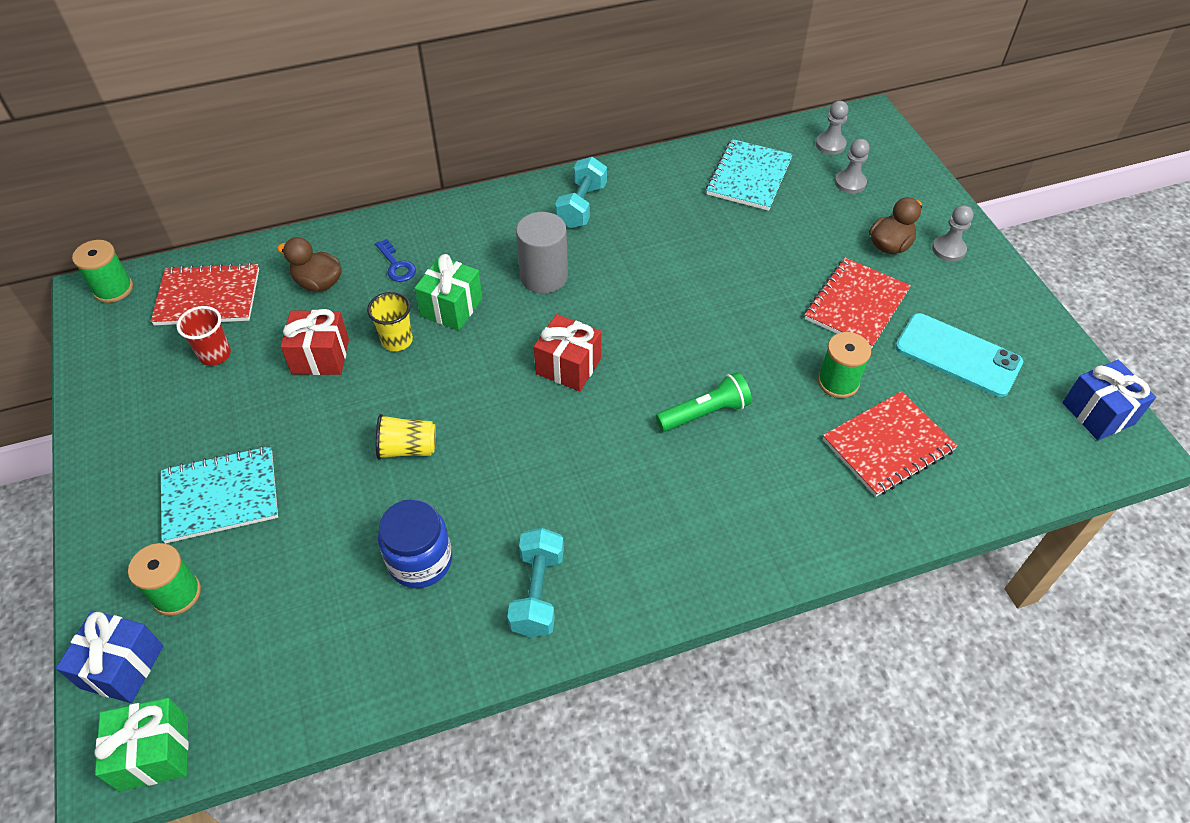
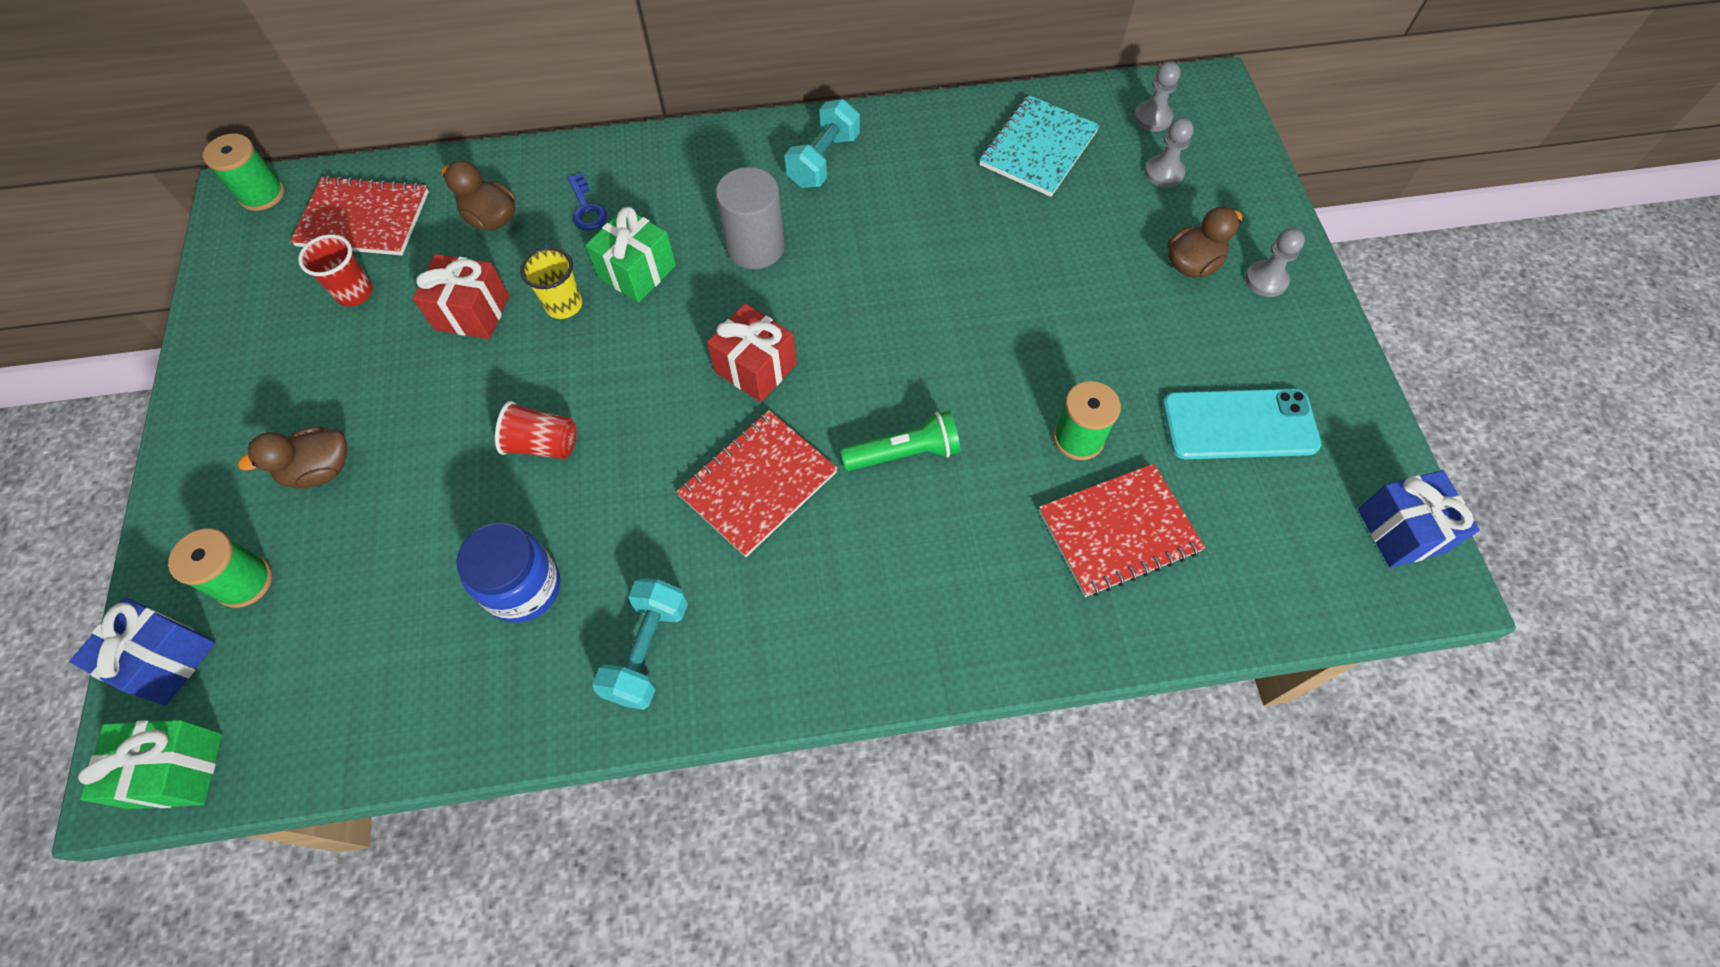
camera: 10 degrees right, 10 degrees up
(220, 496) = (320, 470): turquoise notebook -> brown duck
(407, 448) = (543, 444): yellow cup -> red cup
(856, 305) = (1128, 338): red notebook -> red notebook (758, 484)
(957, 355) = (1239, 425): turquoise phone -> turquoise phone turned 45 degrees counterclockwise

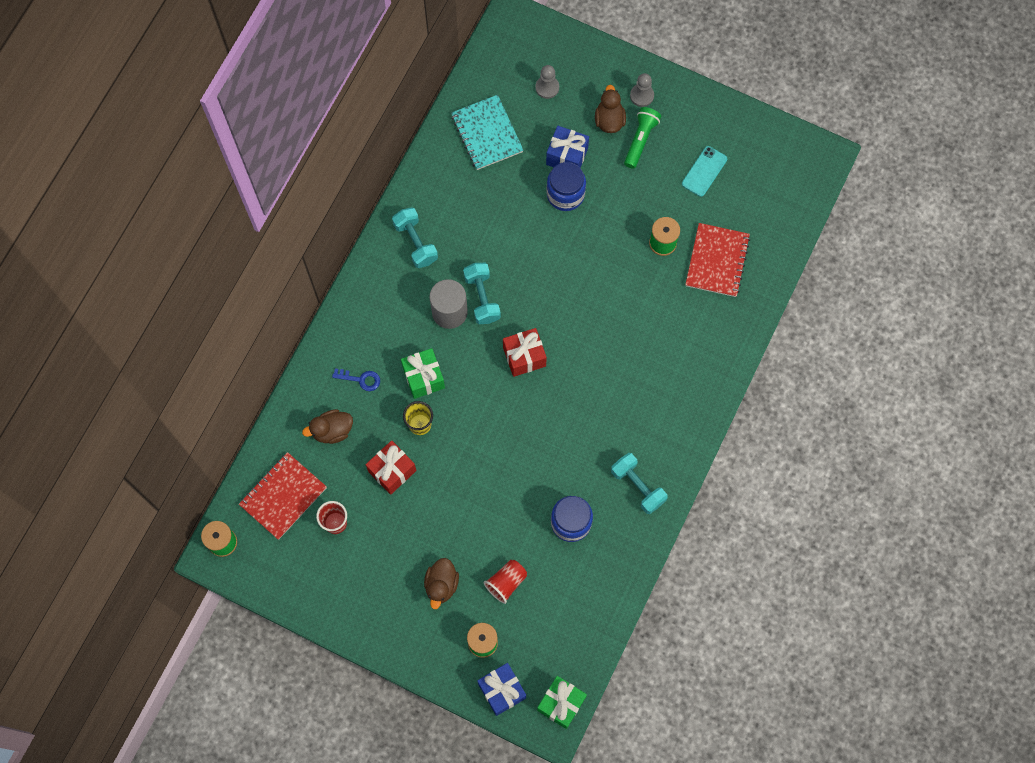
camera: 55 degrees left, 10 degrees up
(543, 444) = (499, 476): red cup -> red cup (506, 582)
(758, 484) = (589, 394): red notebook -> none
(805, 270) = (482, 298): none -> turquoise dumbbell
(904, 453) = (617, 321): green flashlight -> green flashlight (640, 140)
(1038, 277) = (565, 194): none -> blue jar
(1152, 117) = (508, 63): grey pawn -> none
(1239, 425) = (704, 171): turquoise phone -> turquoise phone, size x0.65
(1400, 531) = (794, 151): blue gift -> blue gift (567, 156)

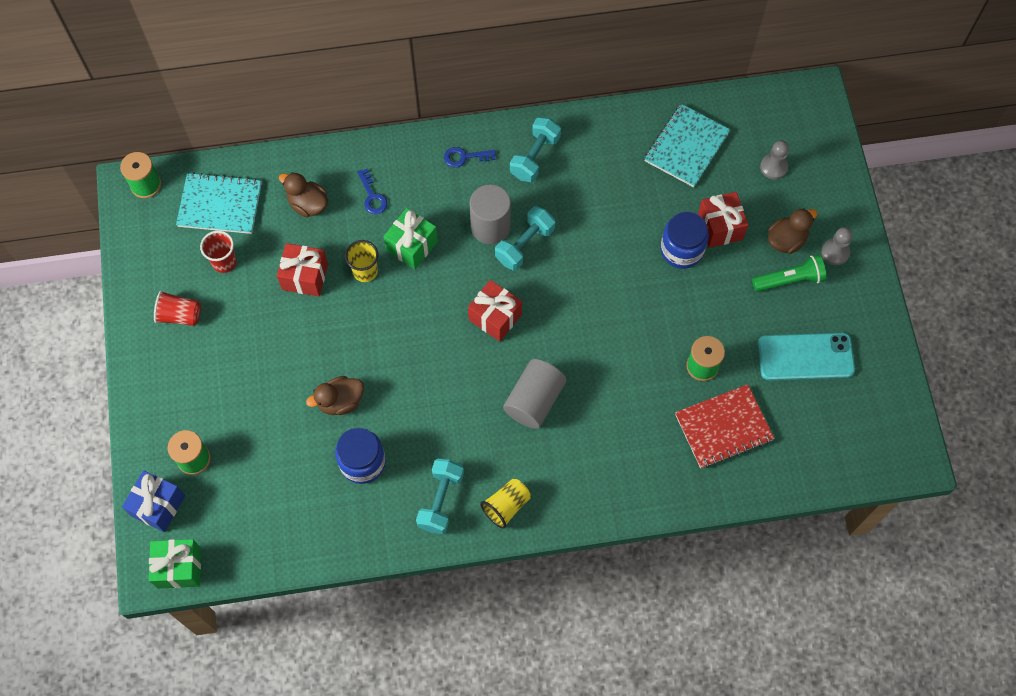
camera: 55 degrees right, 5 degrees down
(283, 496) = (220, 205): red notebook -> turquoise notebook
(378, 292) = (464, 157): none -> blue key
(441, 585) = (225, 387): brown duck -> brown duck (340, 401)
(506, 582) = (265, 442): red cup -> red cup (180, 315)
(567, 156) = (720, 227): blue gift -> red gift
(607, 373) = (534, 400): none -> grey cylinder
(673, 444) = (506, 506): none -> yellow cup
(704, 171) = (805, 357): turquoise phone -> turquoise phone, size x1.53

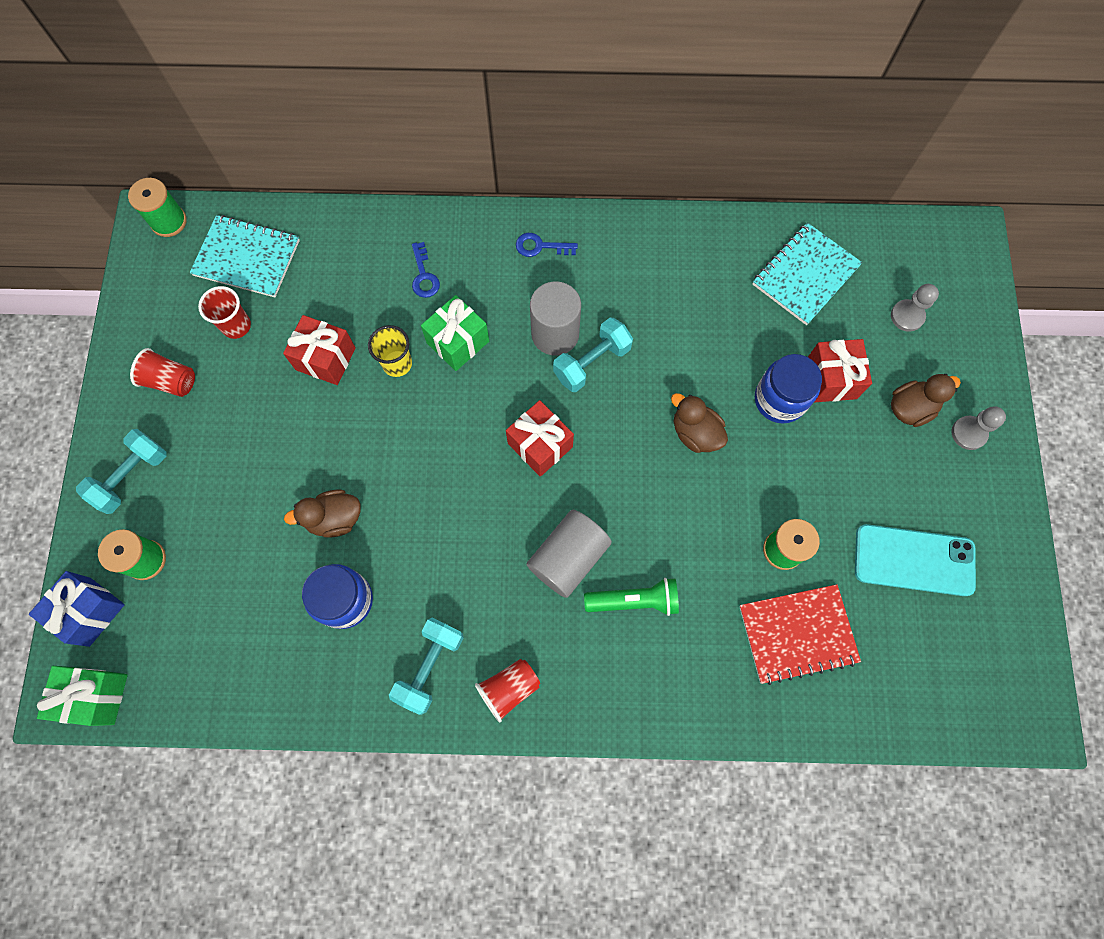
camera: 10 degrees right, 5 degrees up
(308, 204) = (347, 273): brown duck -> brown duck (695, 433)
(506, 506) = (509, 689): yellow cup -> red cup
(535, 157) = (622, 259): turquoise dumbbell -> turquoise dumbbell (132, 476)
(789, 280) = (907, 458): green flashlight -> green flashlight (634, 600)

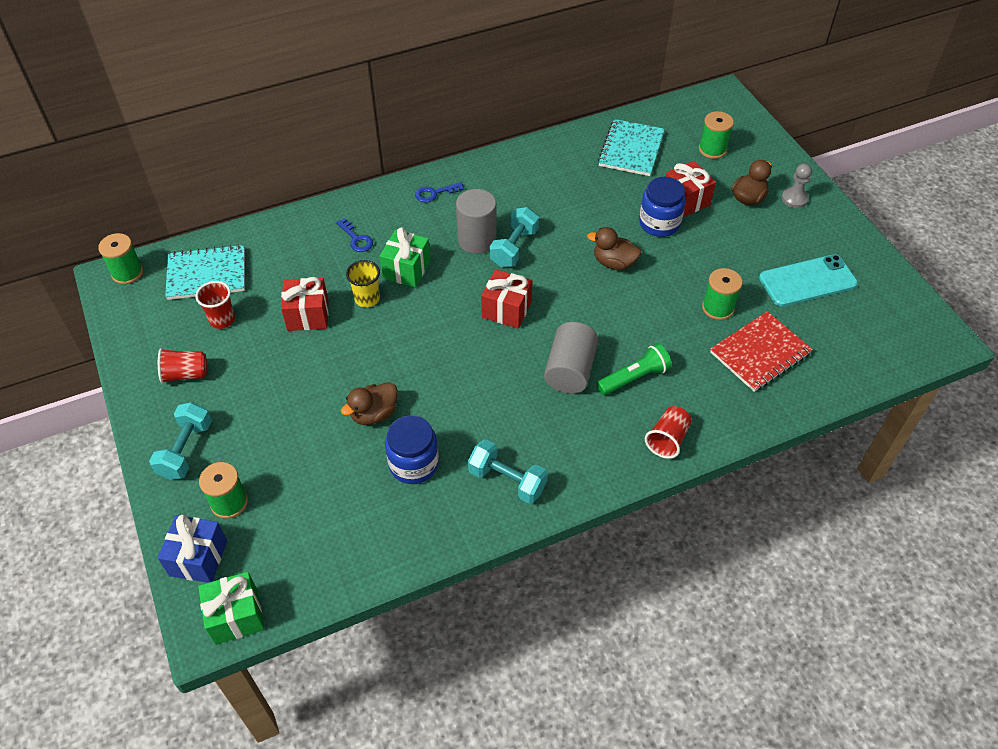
camera: 25 degrees left, 20 degrees down
(430, 666) = (507, 480): turquoise dumbbell -> turquoise dumbbell turned 60 degrees counterclockwise
(509, 689) = (576, 470): red cup -> red cup (667, 439)
(907, 316) = (712, 149): grey pawn -> green spool

